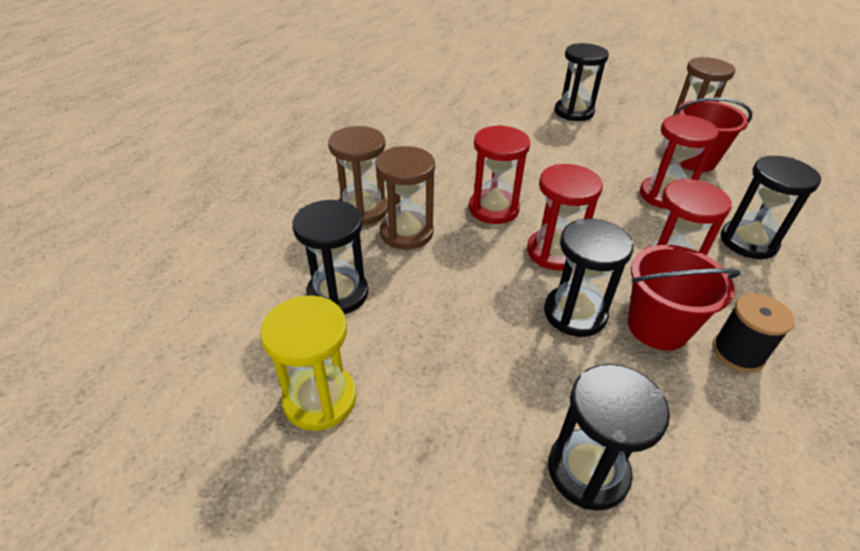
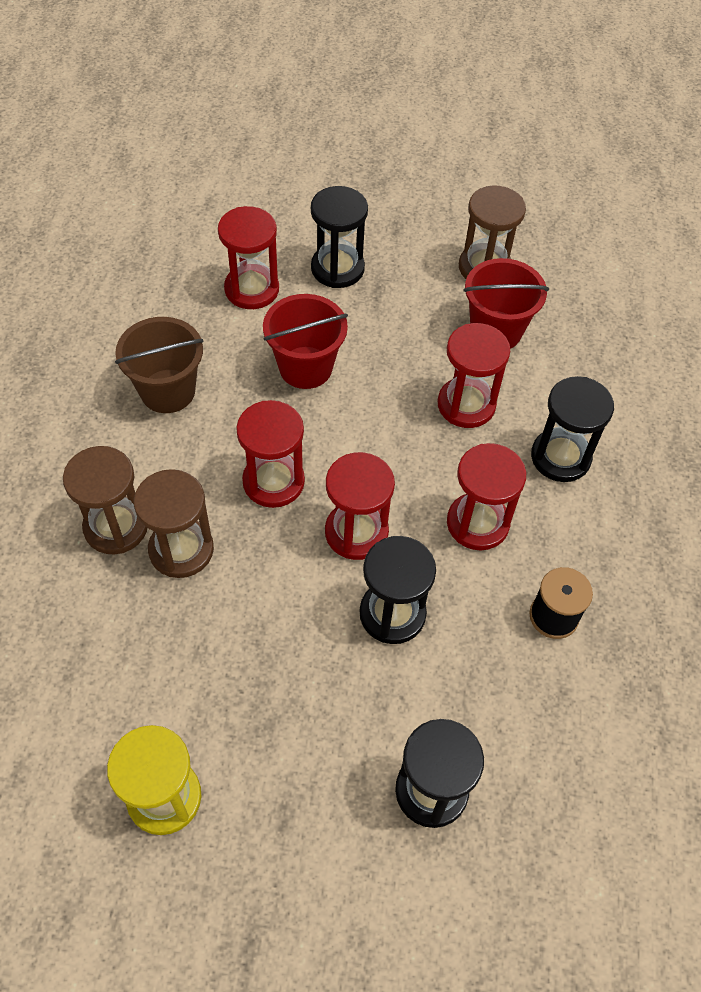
camera: 20 degrees left, 15 degrees up
(338, 293) = (133, 663): black hourglass -> none
(431, 148) = (168, 391): none -> brown bucket
(509, 112) = (252, 289): none -> red hourglass
(657, 327) = (476, 607): red bucket -> red bucket (305, 367)

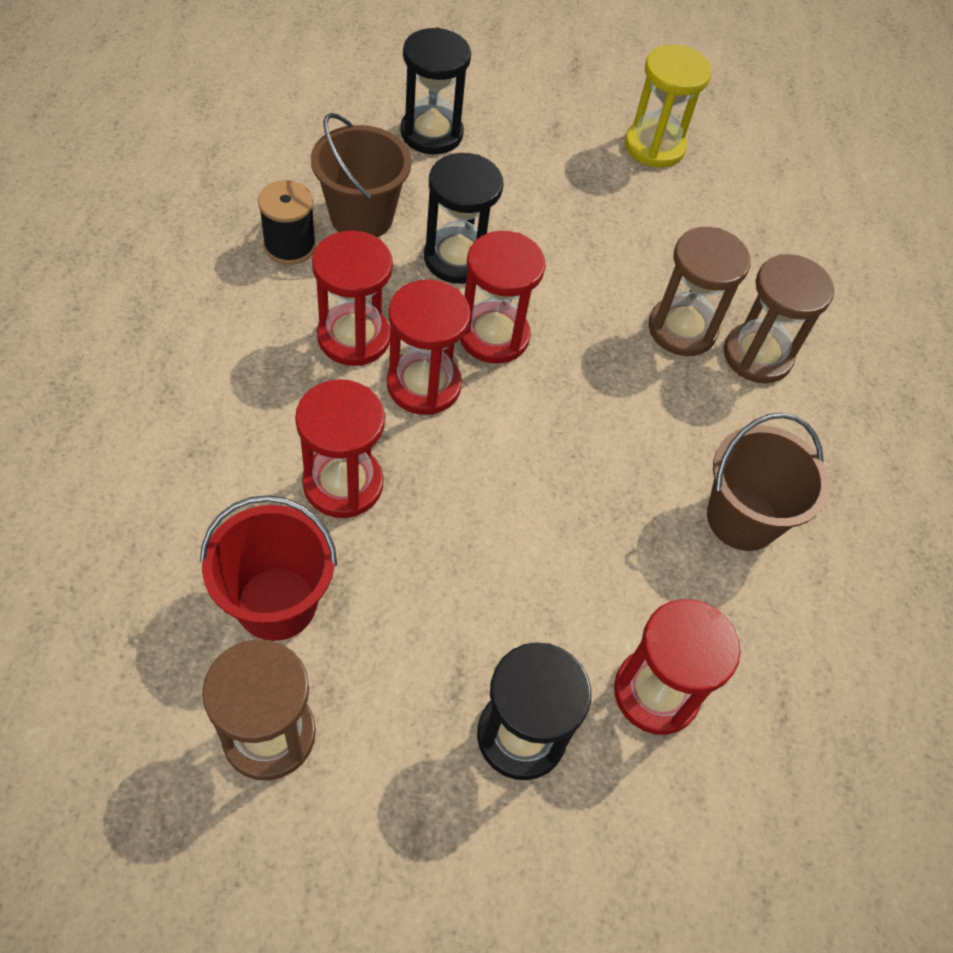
camera: 175 degrees right, 0 degrees up
(273, 482) = (591, 395): red hourglass -> red hourglass (424, 385)
(305, 367) = (563, 548): red bucket -> none
(492, 658) = (361, 217): none -> brown bucket
(560, 457) = (233, 407): black hourglass -> none

